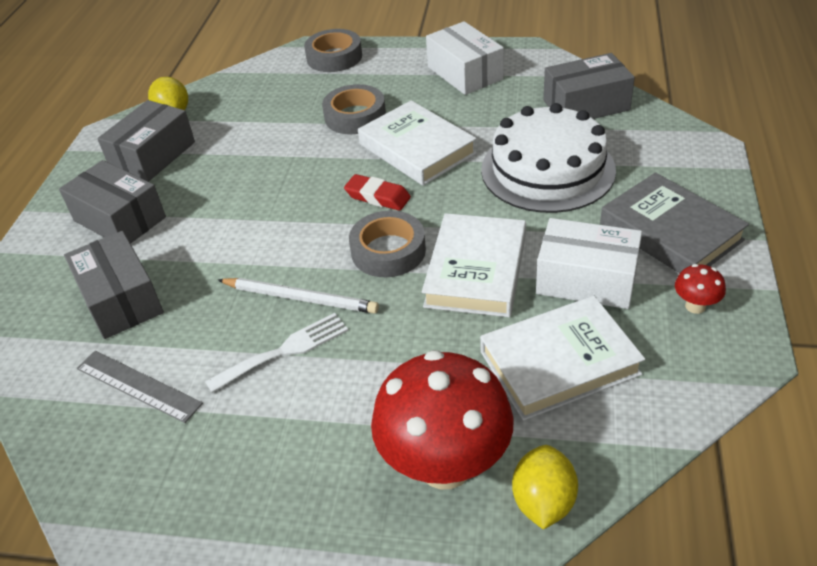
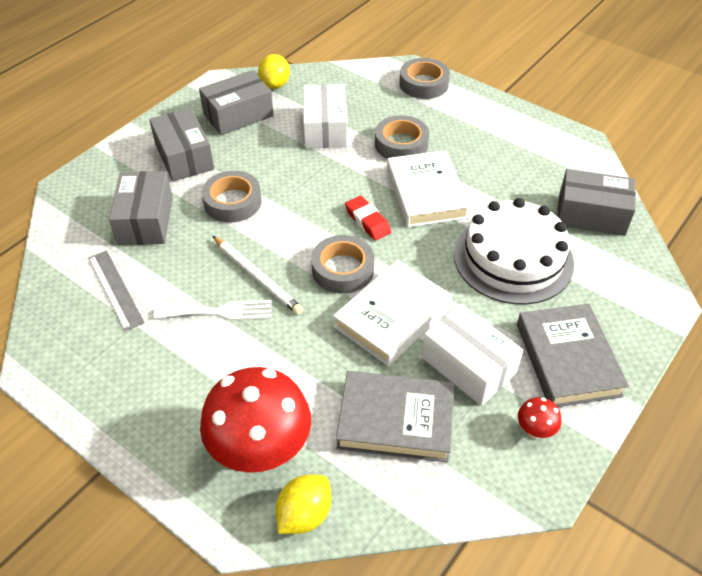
camera: 25 degrees right, 5 degrees up
(213, 239) = (232, 202): none -> grey tape
(464, 73) = (514, 141): white box -> white box (325, 128)
(559, 363) = (395, 420): white book -> grey book

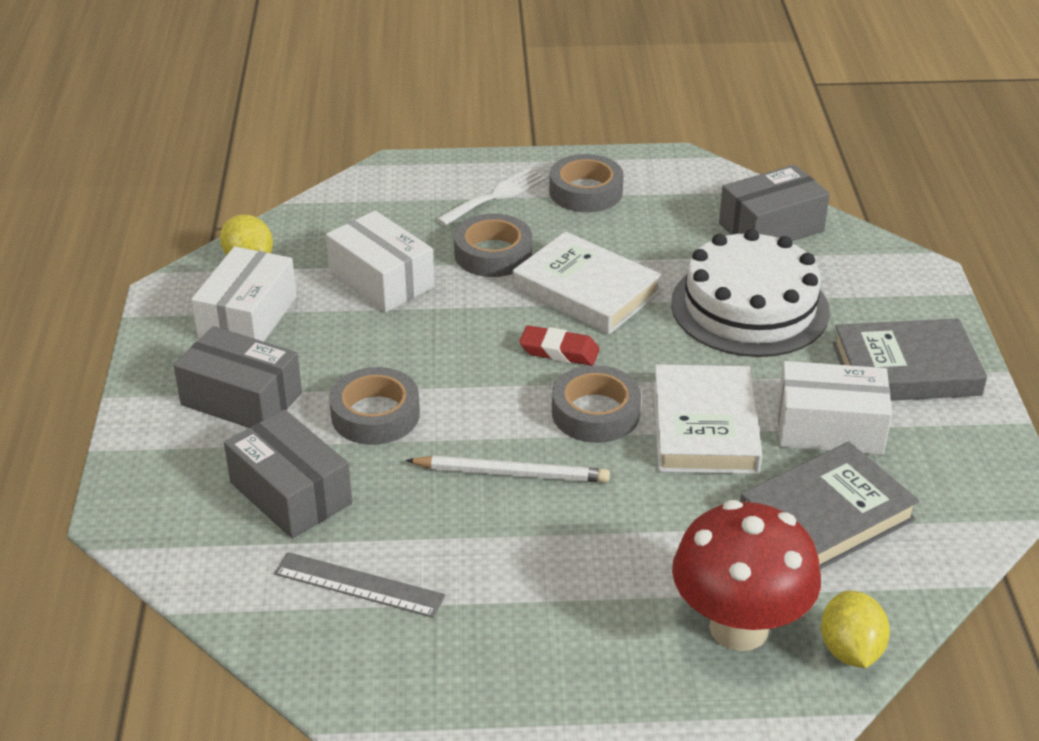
camera: 40 degrees left, 10 degrees down
(219, 311) = (517, 532): white fork -> white fork (496, 196)
(238, 115) = (248, 317): grey box -> white box
(423, 84) = (435, 177): grey tape -> grey tape (585, 191)
(535, 430) = (951, 446): red mushroom -> none
(568, 359) = (906, 369): grey book -> grey book turned 45 degrees counterclockwise

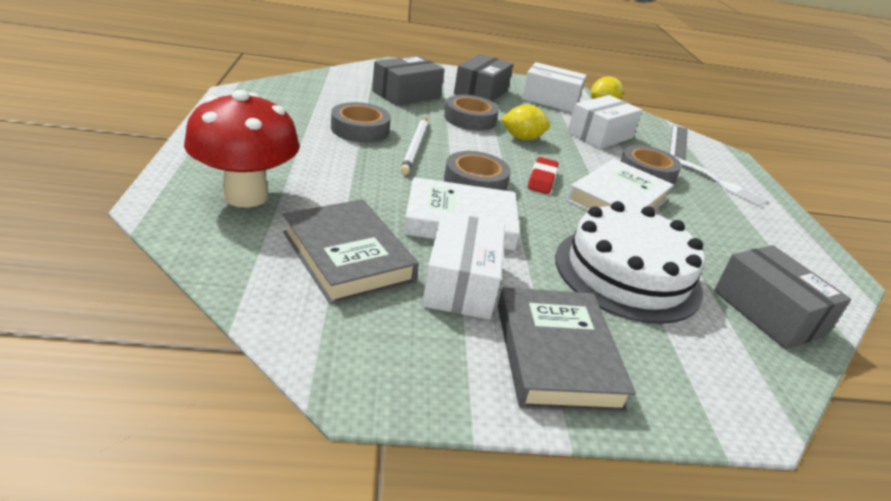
camera: 85 degrees right, 5 degrees down
(359, 584) = (333, 100): grey ruler -> grey ruler (678, 142)
(585, 191) = (754, 220): grey tape -> grey tape (360, 129)
(850, 650) = (197, 236): yellow lemon -> yellow lemon (522, 138)

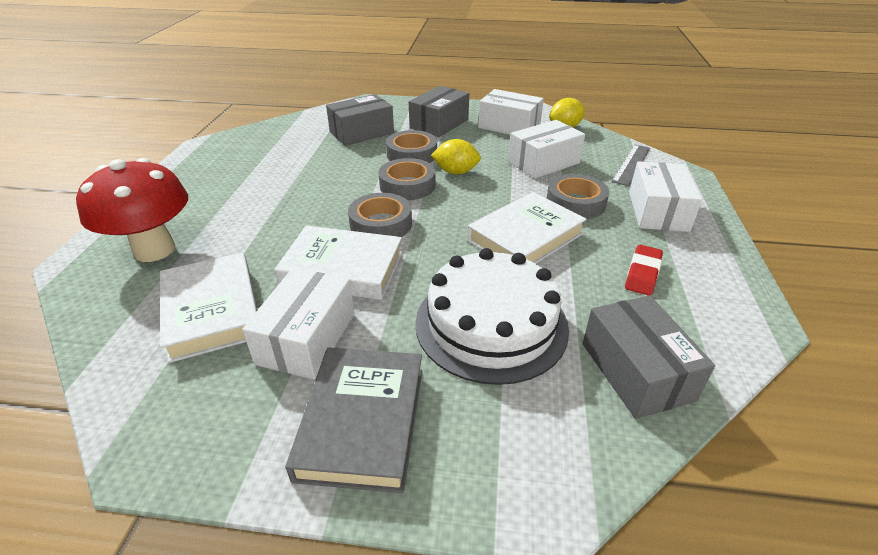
camera: 15 degrees right, 5 degrees up
(347, 256) = (212, 311): grey book -> white book
(360, 129) = (296, 174): grey tape -> grey tape (407, 185)
(415, 147) = (340, 189): white pencil -> none
(542, 179) = (453, 217): red eraser -> red eraser (642, 274)
(720, 183) = (658, 211): white fork -> white box

